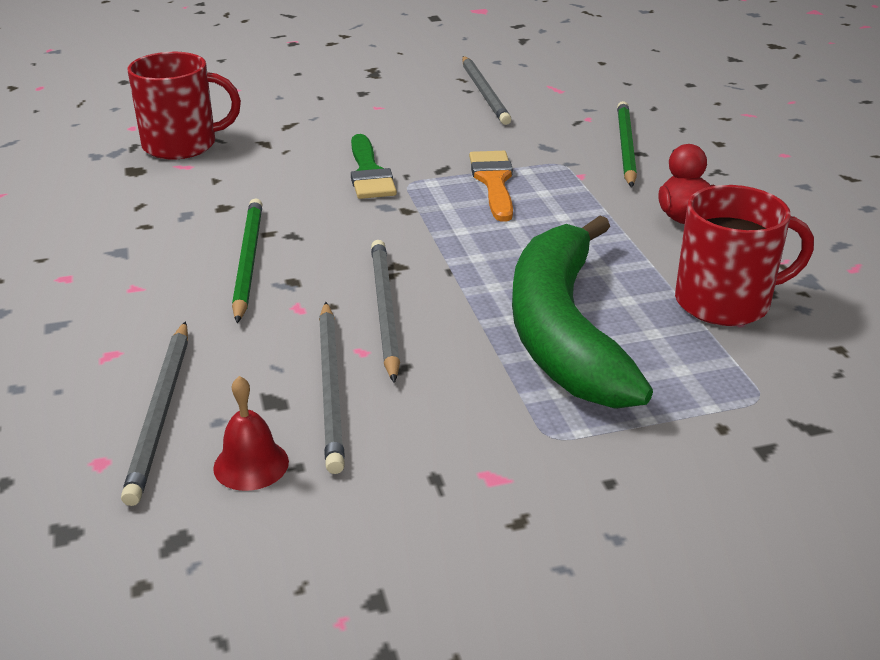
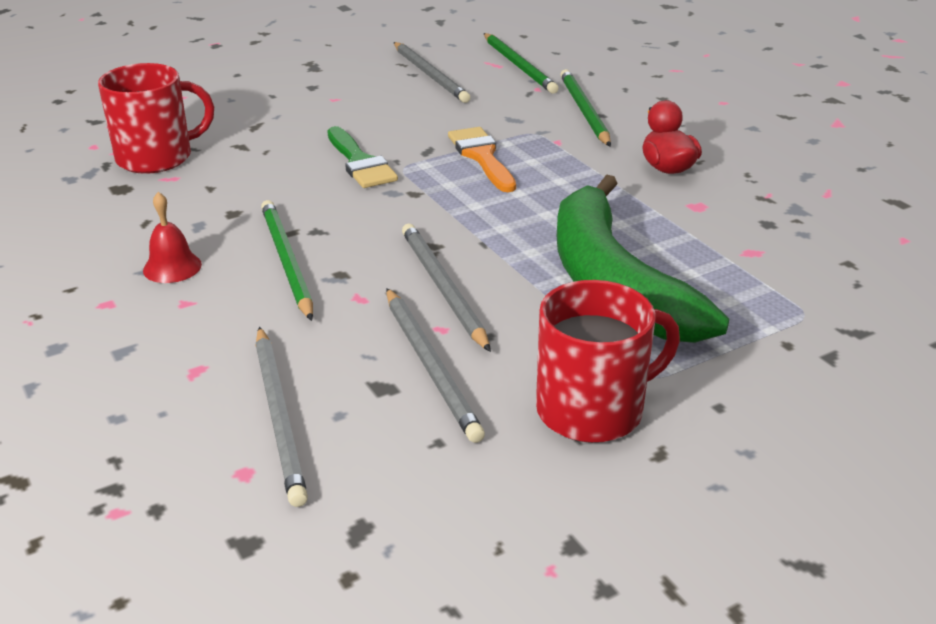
camera: 15 degrees left, 0 degrees up
(251, 464) = (393, 448): red bell -> red bell (172, 267)
(580, 93) = (519, 66): none -> green pencil
(725, 302) = (737, 237): red mug -> red mug (592, 410)

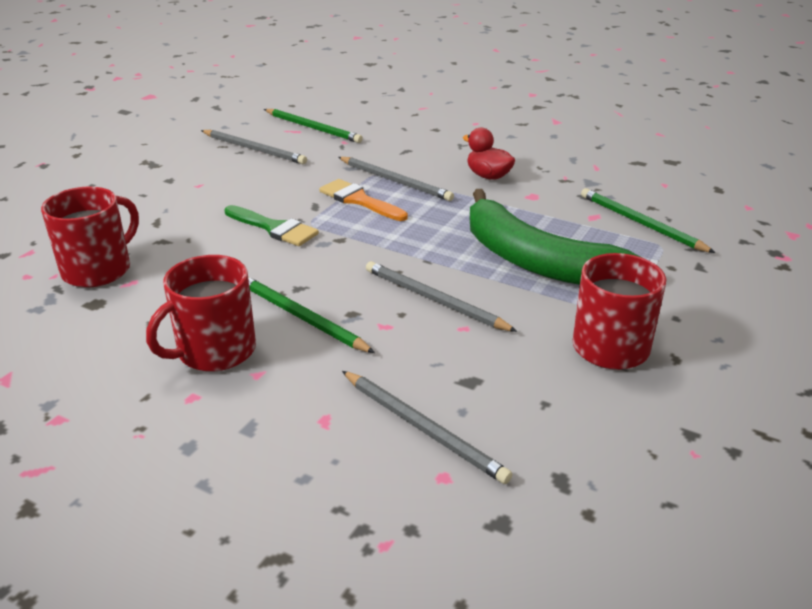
camera: 30 degrees left, 0 degrees up
(172, 267) = (215, 351): red bell -> red mug
(430, 366) = (485, 355): grey pencil -> grey pencil (395, 181)
(584, 111) = (393, 150): green pencil -> green pencil (640, 223)

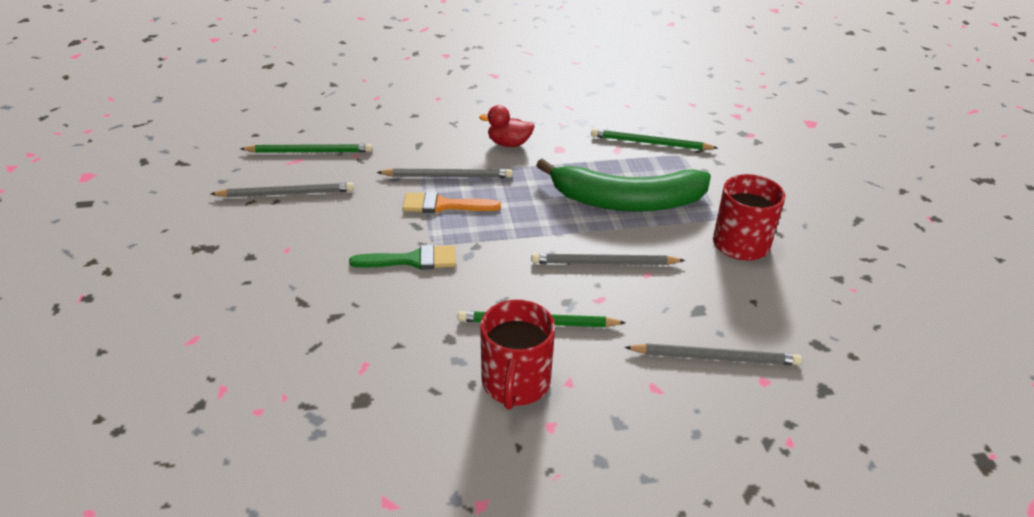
camera: 40 degrees left, 5 degrees up
(98, 270) = (317, 370): red mug -> none

